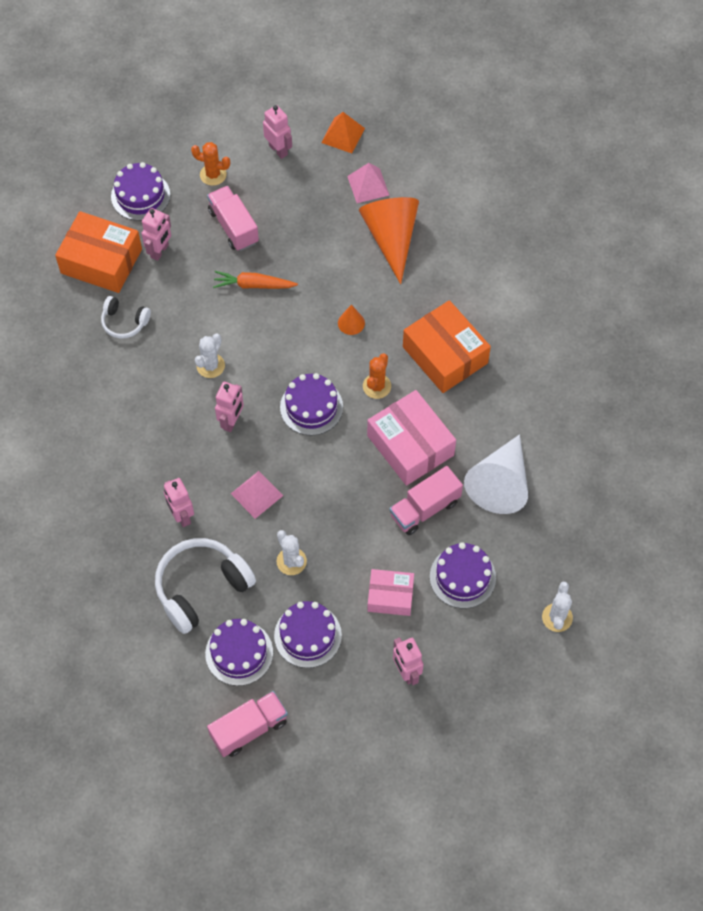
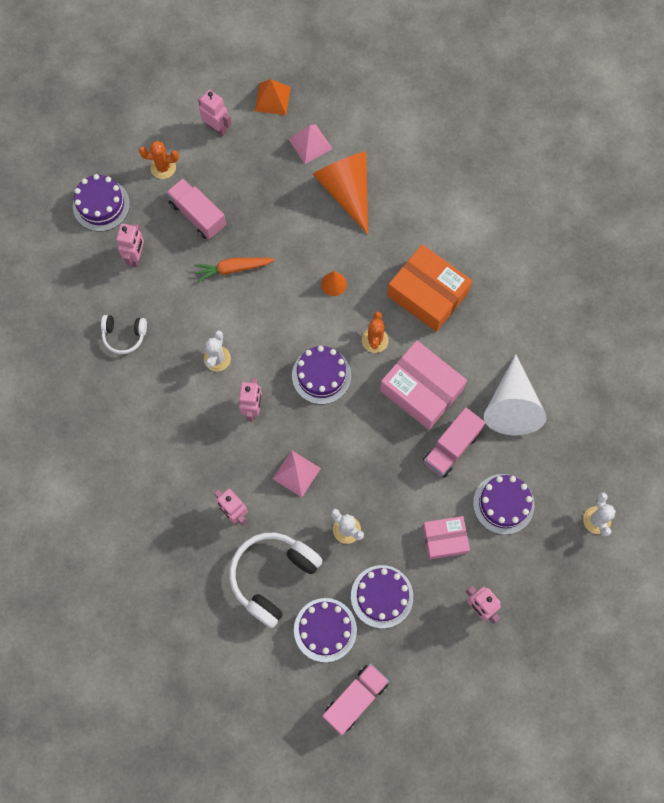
camera: 15 degrees left, 10 degrees up
(101, 261) = (84, 280): orange box -> none

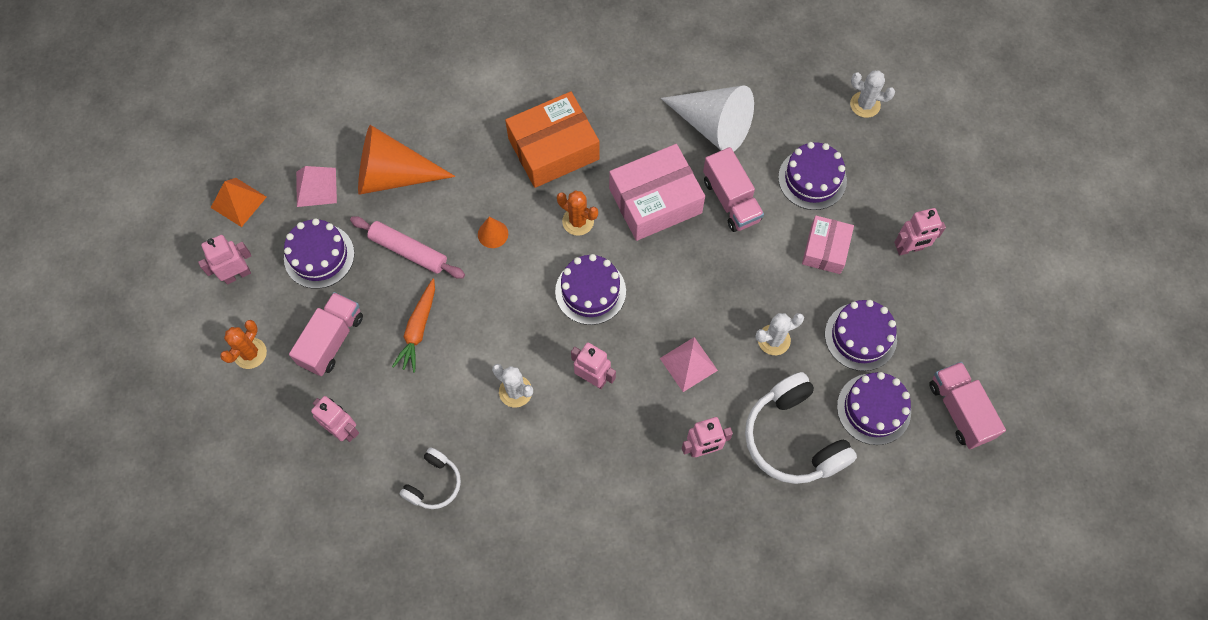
camera: 65 degrees left, 5 degrees down
(101, 205) = (255, 443): purple cake -> purple cake (319, 256)
(197, 215) = (331, 340): pink truck -> pink truck turned 135 degrees clockwise
(291, 232) = (408, 251): none -> pink rolling pin

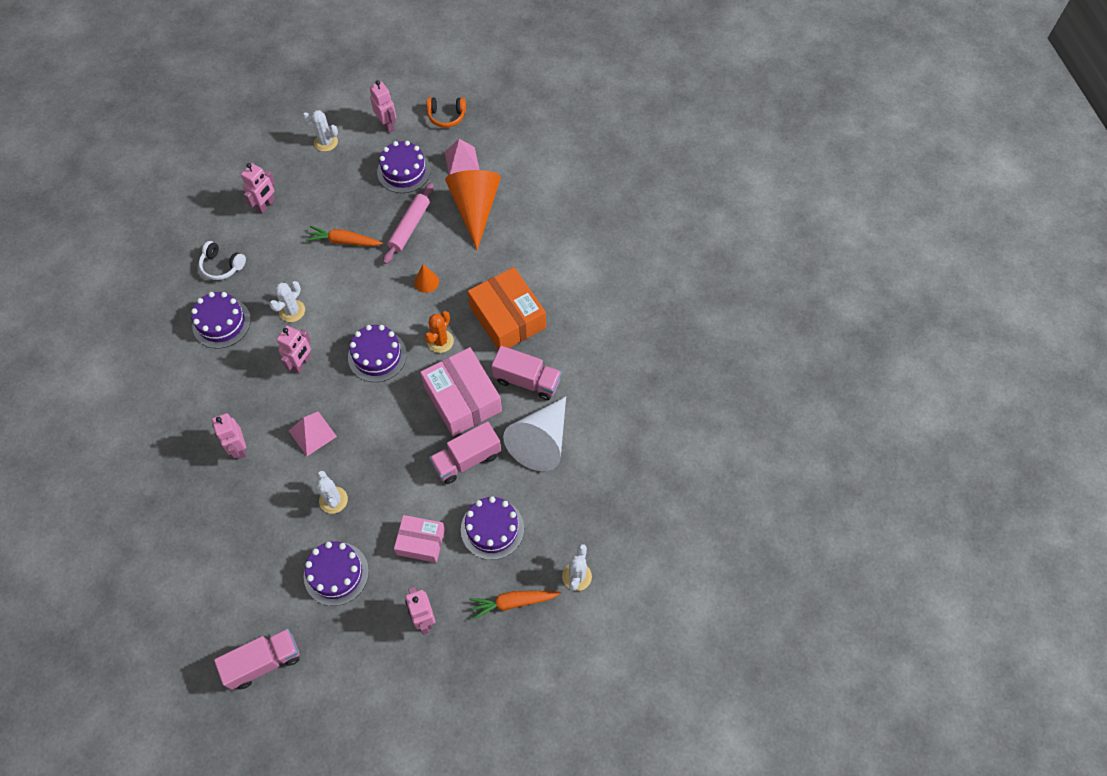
camera: 85 degrees right, 5 degrees down
(238, 202) = (446, 116): orange pyramid -> orange headphones
(250, 353) = (326, 142): orange cactus -> white cactus
(331, 340) = (335, 188): pink truck -> pink truck (527, 380)
(793, 438) = (244, 518): white headphones -> none
(873, 409) = (268, 585): purple cake -> purple cake (221, 323)
(892, 164) = (513, 602): none -> orange carrot

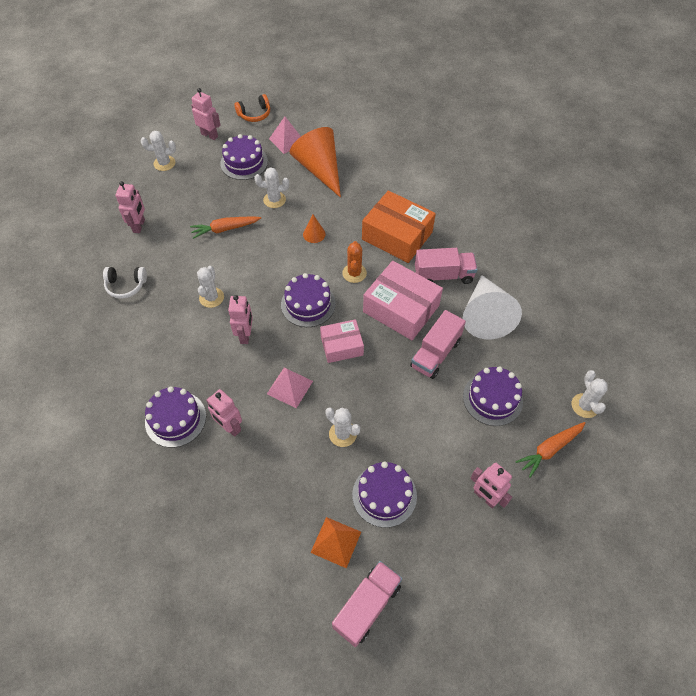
camera: 25 degrees left, 5 degrees down
(221, 323) = (152, 331): purple cake -> purple cake (175, 419)
(270, 595) = (336, 542): none -> orange pyramid
(410, 227) = (274, 200): pink rolling pin -> white cactus
(421, 542) = (440, 435): pink box -> pink box (342, 346)

